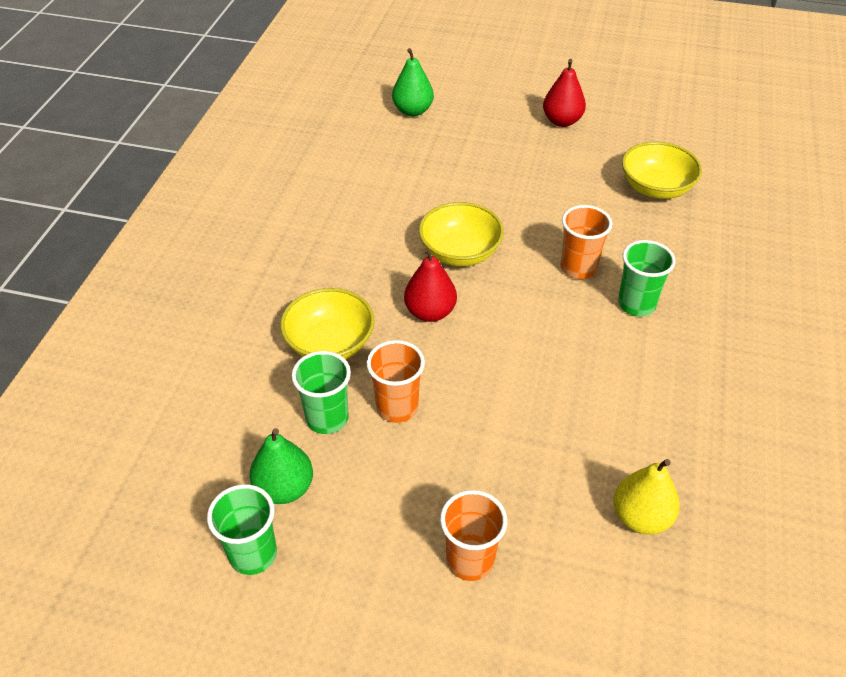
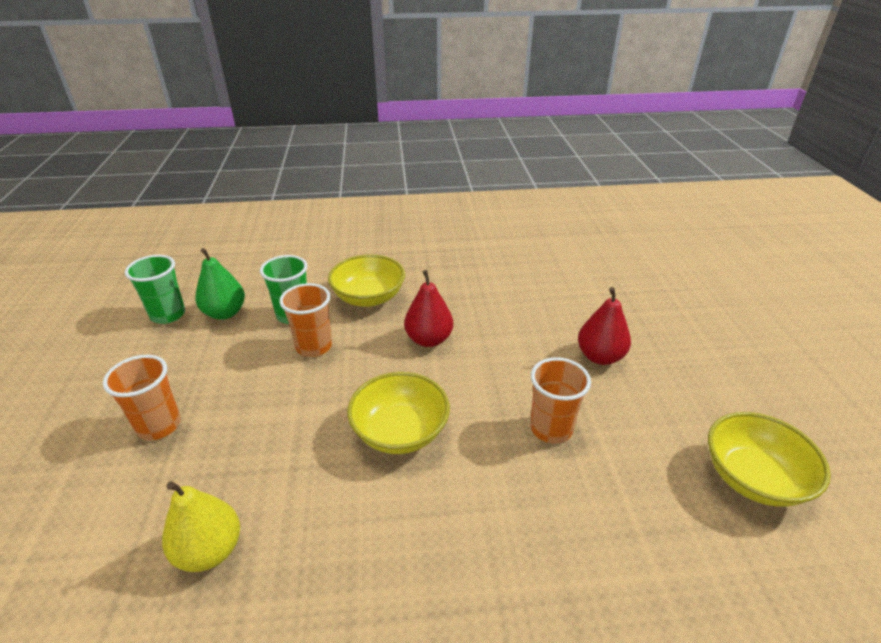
camera: 70 degrees right, 10 degrees down
(413, 111) = (682, 269): green pear -> none
(460, 252) = (515, 340): yellow bowl -> yellow bowl (400, 431)
(562, 121) = (785, 368): red pear -> red pear (600, 356)
(636, 304) = (525, 493): green cup -> none

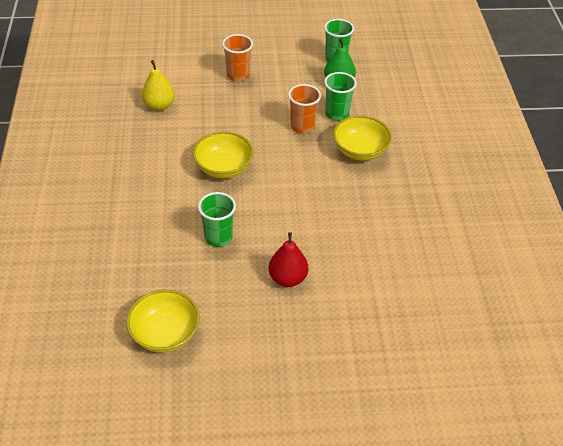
camera: 90 degrees right, 10 degrees up
(429, 339) = (309, 182): red pear -> none
(551, 429) = (218, 237): orange cup -> green cup

